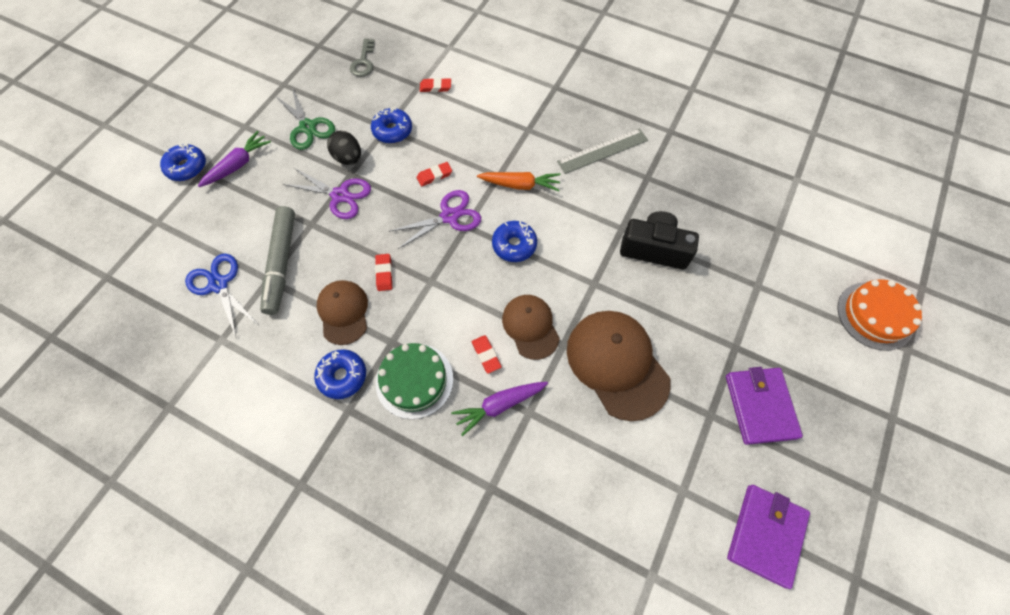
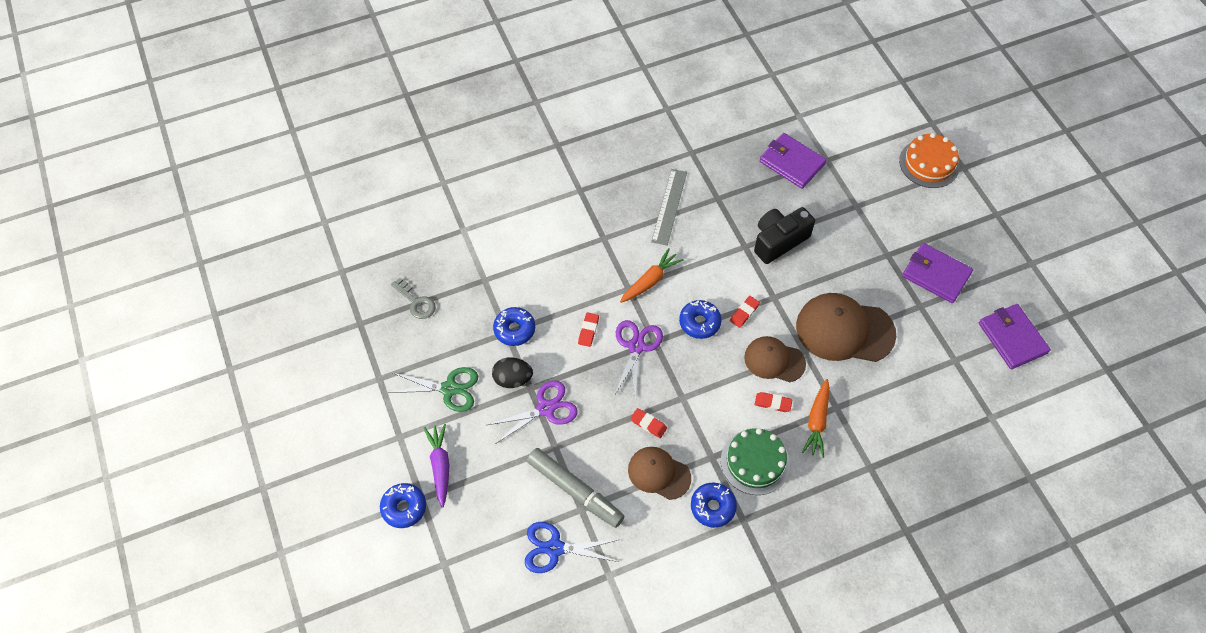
camera: 50 degrees left, 5 degrees down
(435, 87) = (498, 269): red eraser -> red eraser (744, 313)
(499, 405) = (817, 421): purple carrot -> orange carrot
(743, 206) = (791, 163): none -> purple wallet

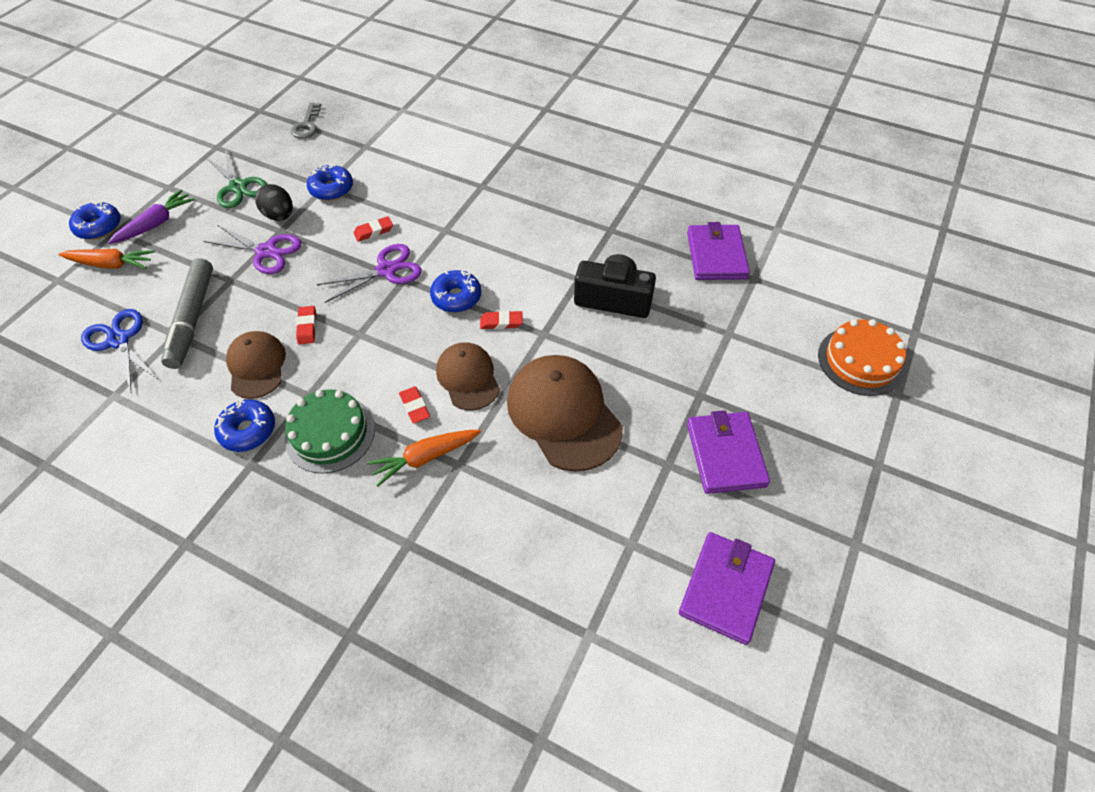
camera: 50 degrees right, 5 degrees down
(650, 280) = (468, 239): orange carrot -> orange carrot (111, 264)
(669, 206) = (563, 205): grey ruler -> none

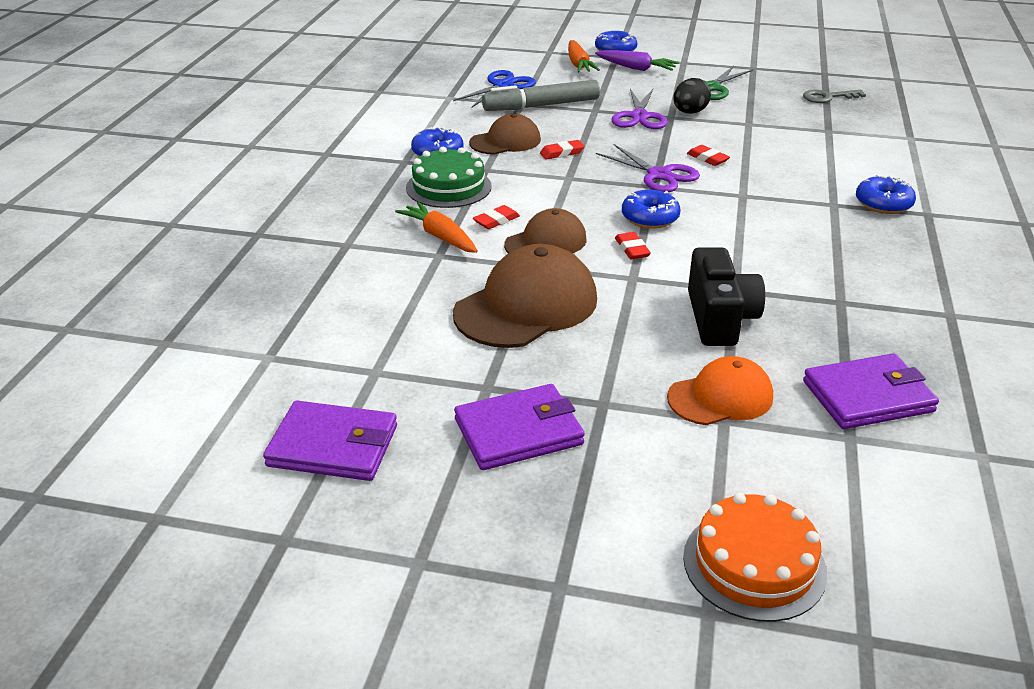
camera: 75 degrees right, 20 degrees down
(332, 189) = (748, 127): blue donut -> blue donut (883, 204)
(705, 327) = (720, 397): none -> orange cap

